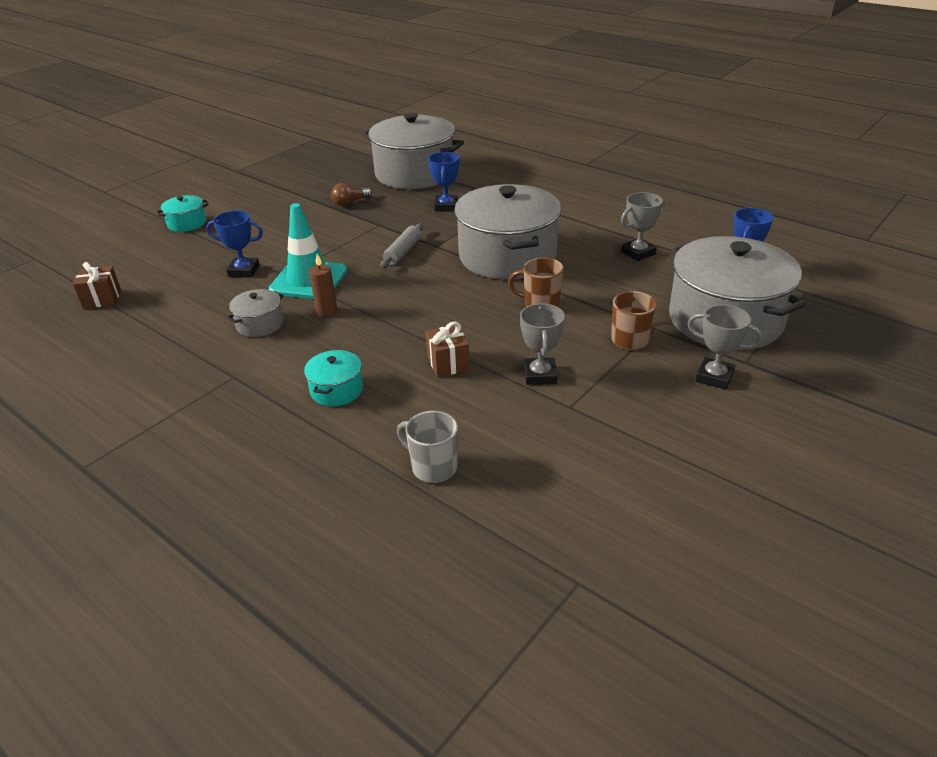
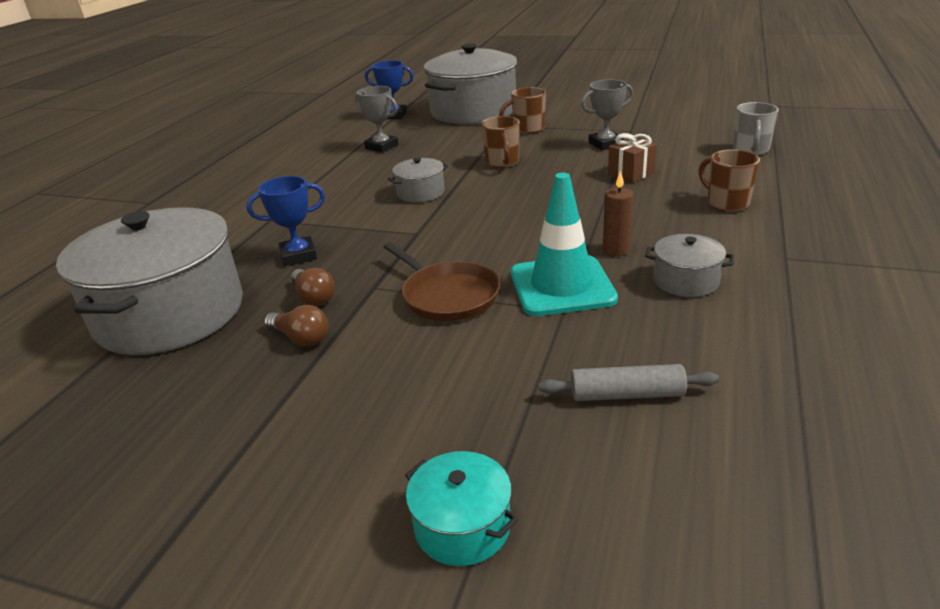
camera: 110 degrees left, 5 degrees down
(102, 299) = (809, 472): brown gift -> none
(244, 271) = (583, 350): blue trophy -> none
(336, 390) = (726, 203): turquoise pot -> brown mug
(343, 244) = (447, 296): none -> brown pan
(388, 208) = (314, 297): none -> brown light bulb
(403, 252) = (444, 248): grey rolling pin -> grey rolling pin (626, 395)
(507, 256) = (420, 193): grey pot -> grey pot, size x0.43
(714, 377) = (549, 106): grey trophy -> none

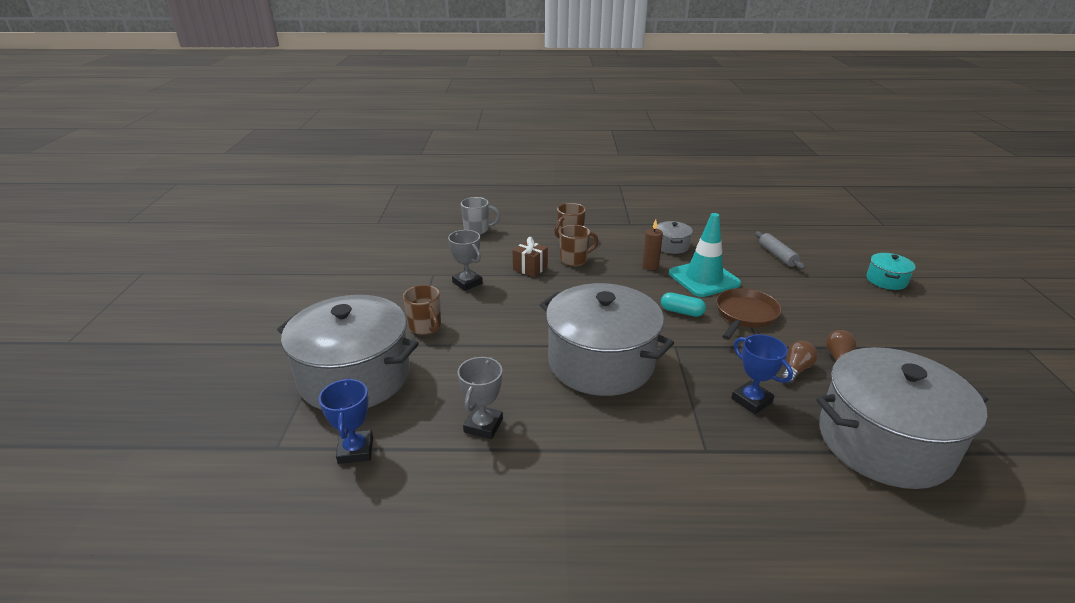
camera: 110 degrees left, 0 degrees up
(420, 193) = (601, 362): grey pot -> grey pot, size x2.31
(482, 250) = (681, 312): none -> turquoise capsule
(502, 163) = (519, 328): brown mug -> brown mug (574, 260)

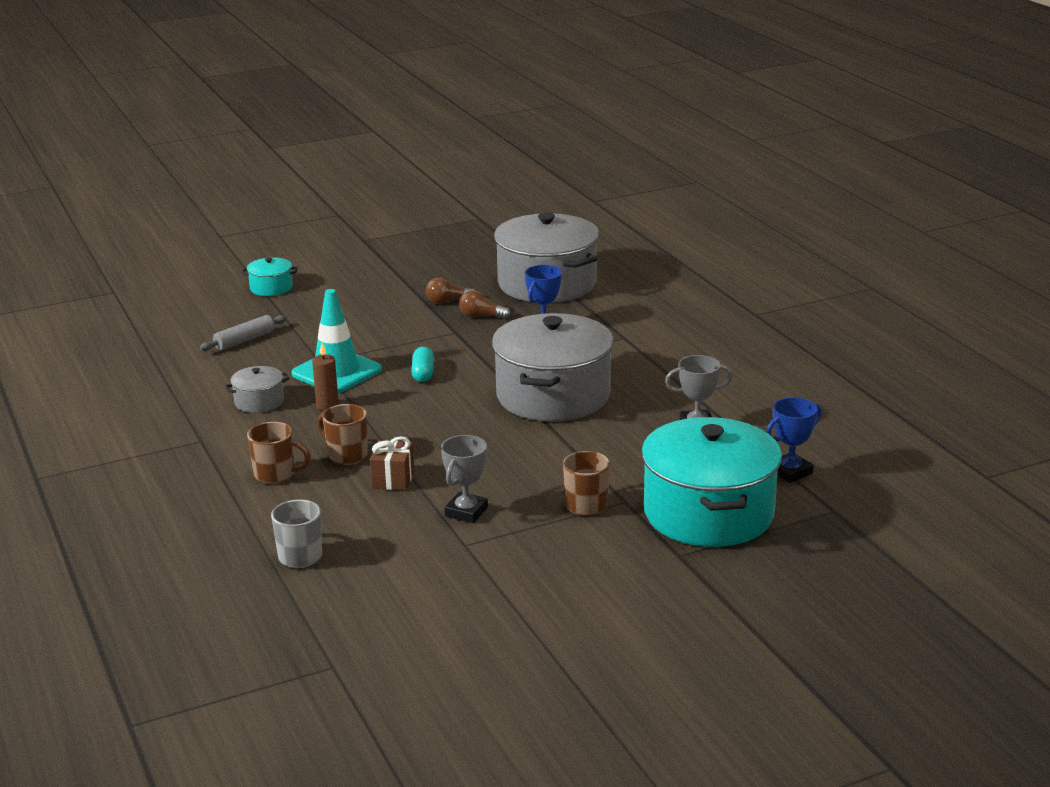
camera: 115 degrees left, 5 degrees down
(355, 376) = (708, 513): grey pot -> turquoise pot
(745, 314) = (401, 344): brown pan -> none

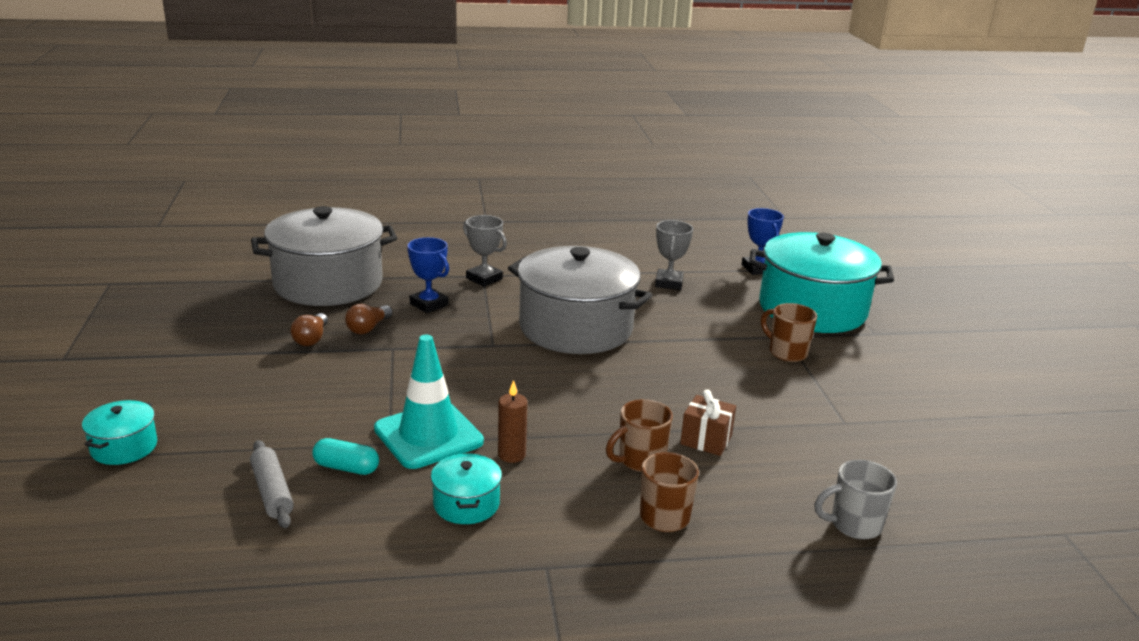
camera: 75 degrees left, 0 degrees up
(259, 402) = (466, 504): grey pot -> turquoise pot
(423, 373) = (476, 383): turquoise capsule -> turquoise capsule (346, 468)
(466, 512) = (783, 411): grey trophy -> grey trophy (484, 279)

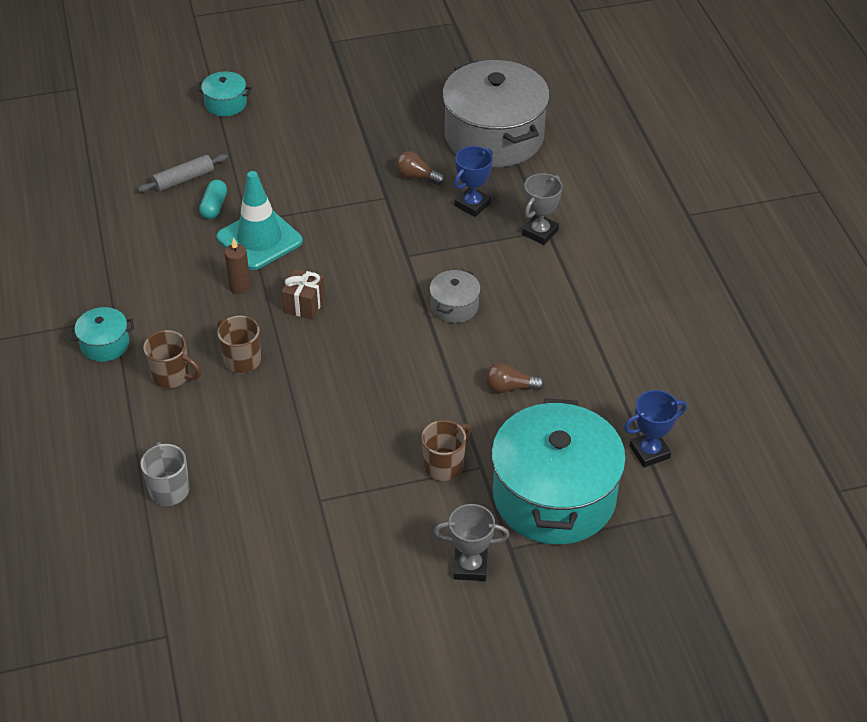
camera: 85 degrees right, 20 degrees up
(311, 339) = (390, 150): brown light bulb -> brown light bulb (510, 387)
(466, 504) = (178, 271): turquoise pot -> turquoise pot (105, 344)
(576, 328) = (454, 306): grey pot -> grey pot, size x0.43
(669, 283) = (580, 372): grey trophy -> grey trophy (470, 567)
(706, 440) = (276, 401): brown gift -> brown gift (304, 304)

